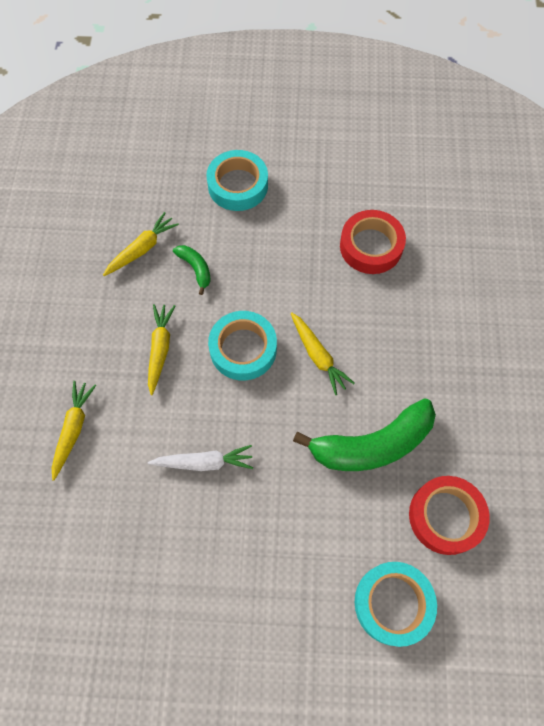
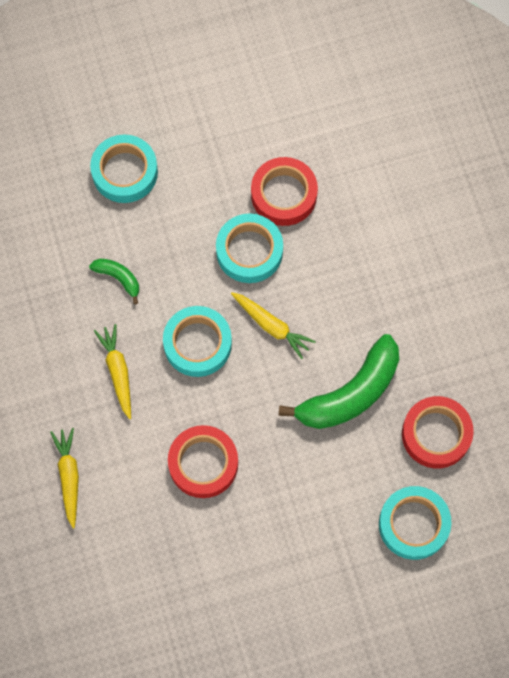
camera: 20 degrees left, 5 degrees up
(142, 249) = (55, 275): yellow carrot -> none
(204, 462) = (203, 463): white carrot -> red tape
(322, 284) = (249, 251): none -> turquoise tape

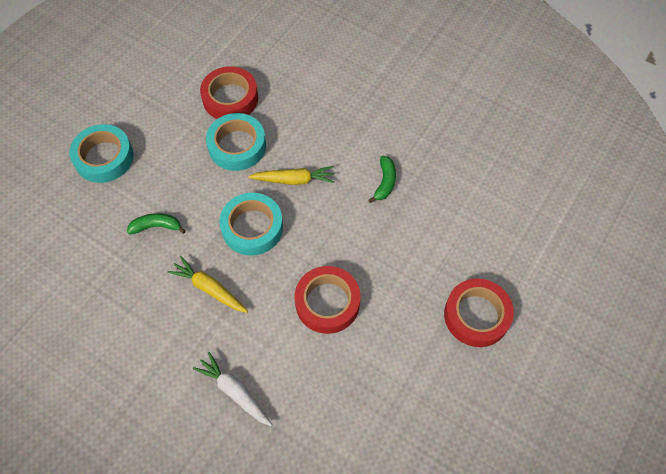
camera: 40 degrees left, 10 degrees down
(69, 477) = (235, 391): yellow carrot -> white carrot
(350, 393) = (385, 182): green banana -> green banana, size x0.46
(413, 524) = (503, 231): turquoise tape -> none
(436, 434) = (462, 166): red tape -> red tape (476, 315)

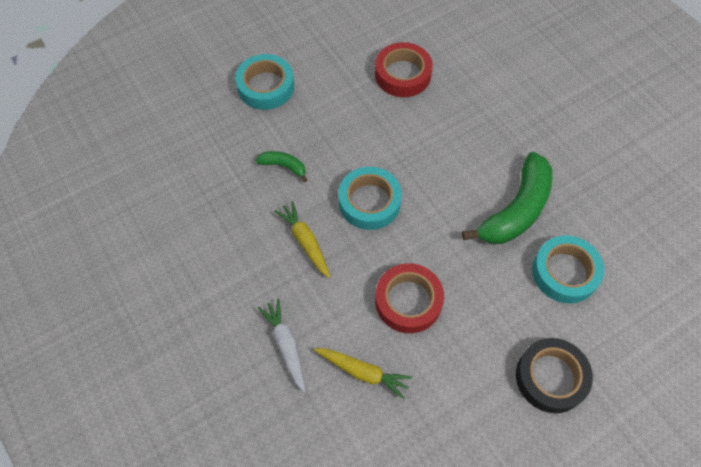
camera: 25 degrees right, 0 degrees up
(237, 146) = (389, 121): turquoise tape -> turquoise tape (565, 272)
(294, 180) = (428, 173): yellow carrot -> yellow carrot (363, 372)
(385, 182) = (516, 210): green banana -> green banana, size x2.15
(476, 315) = (550, 377): red tape -> black tape

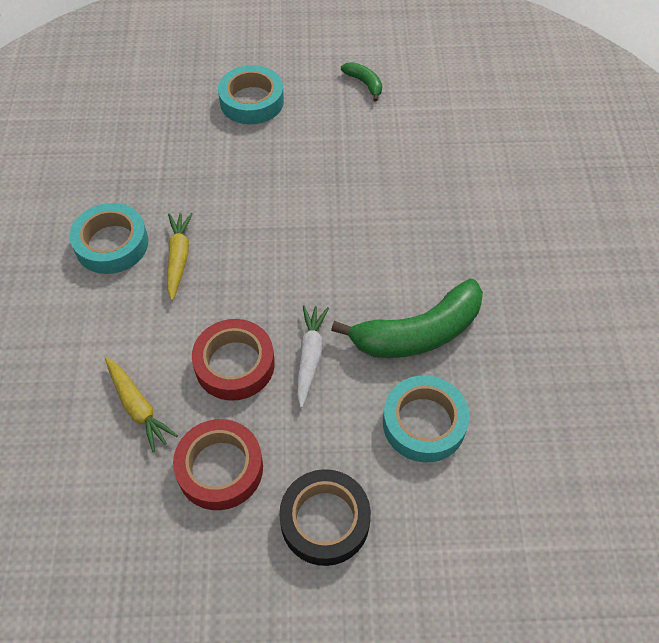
camera: 30 degrees right, 5 degrees down
(283, 166) = (212, 180): green banana -> green banana (364, 83)
(286, 345) = (86, 343): white carrot -> white carrot (310, 357)
(369, 202) = (269, 251): turquoise tape -> turquoise tape (112, 244)
(402, 74) = (397, 147): red tape -> red tape (220, 468)

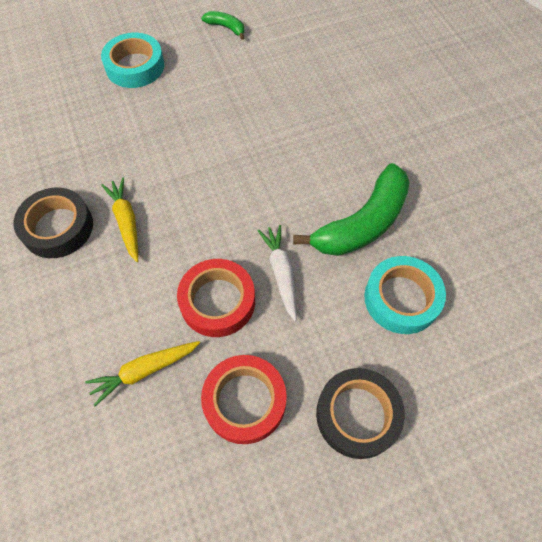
camera: 20 degrees left, 5 degrees up
(112, 244) = (58, 227): turquoise tape -> black tape
(138, 407) = (144, 371): yellow carrot -> yellow carrot turned 120 degrees clockwise

